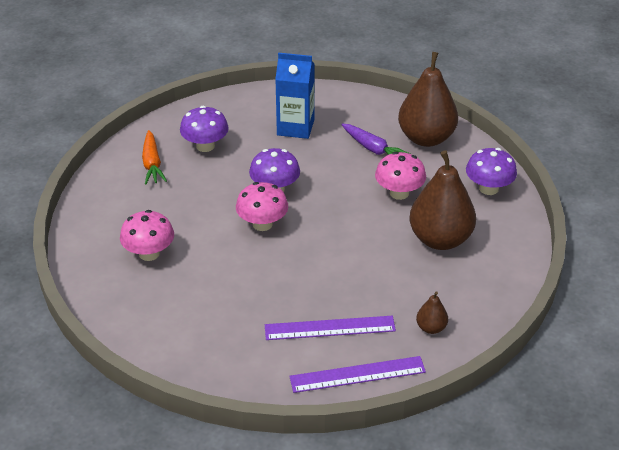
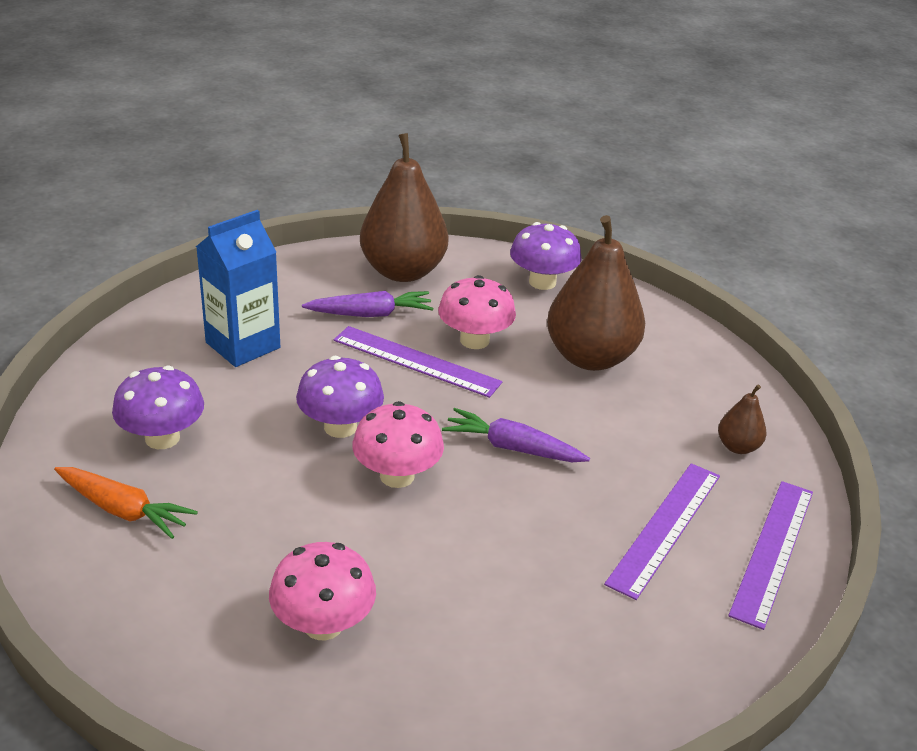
camera: 55 degrees left, 5 degrees down
(327, 249) = (512, 448): none -> purple carrot
(355, 184) = (416, 361): none -> purple ruler

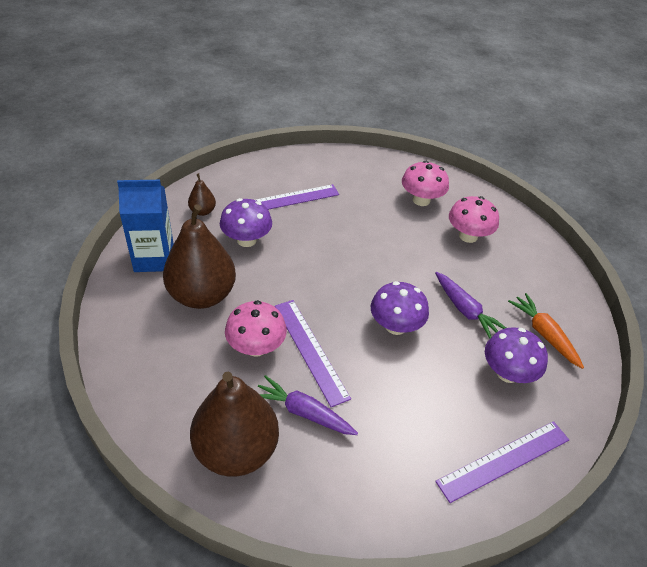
camera: 145 degrees left, 10 degrees up
(243, 345) = (418, 431): blue carton -> blue carton (154, 258)
(397, 476) = (386, 281): pink mushroom -> pink mushroom (421, 200)
(512, 448) = (312, 266): purple carrot -> purple carrot (465, 310)
(542, 282) = (147, 375): purple mushroom -> purple mushroom (246, 240)
(772, 550) = (255, 172): purple ruler -> purple ruler (504, 460)

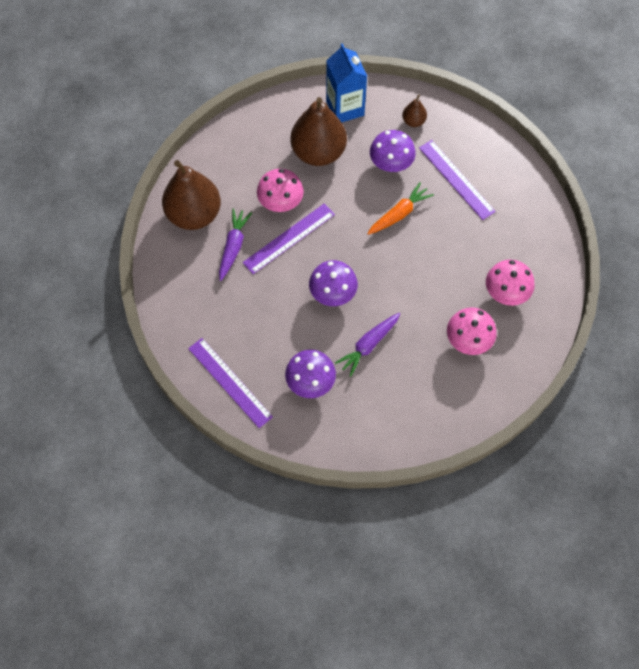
camera: 80 degrees right, 20 degrees up
(544, 334) = (362, 411): orange carrot -> orange carrot (399, 214)

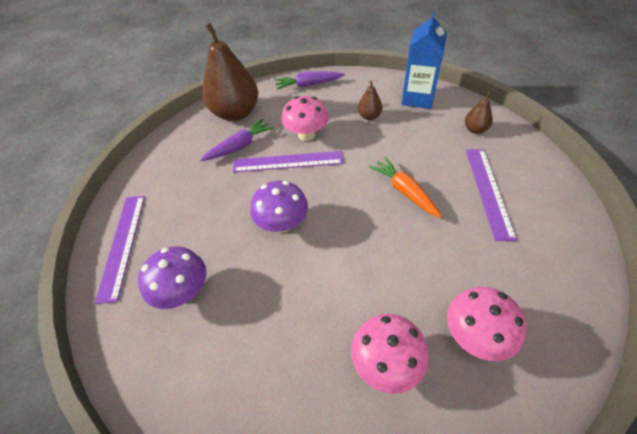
camera: 40 degrees right, 15 degrees down
(318, 152) = (369, 116): brown pear -> brown pear, size x0.45
(368, 345) = (270, 293): purple carrot -> purple carrot (308, 85)
(391, 163) = (428, 150): purple mushroom -> none
(399, 214) = (404, 191): orange carrot -> orange carrot turned 120 degrees counterclockwise

